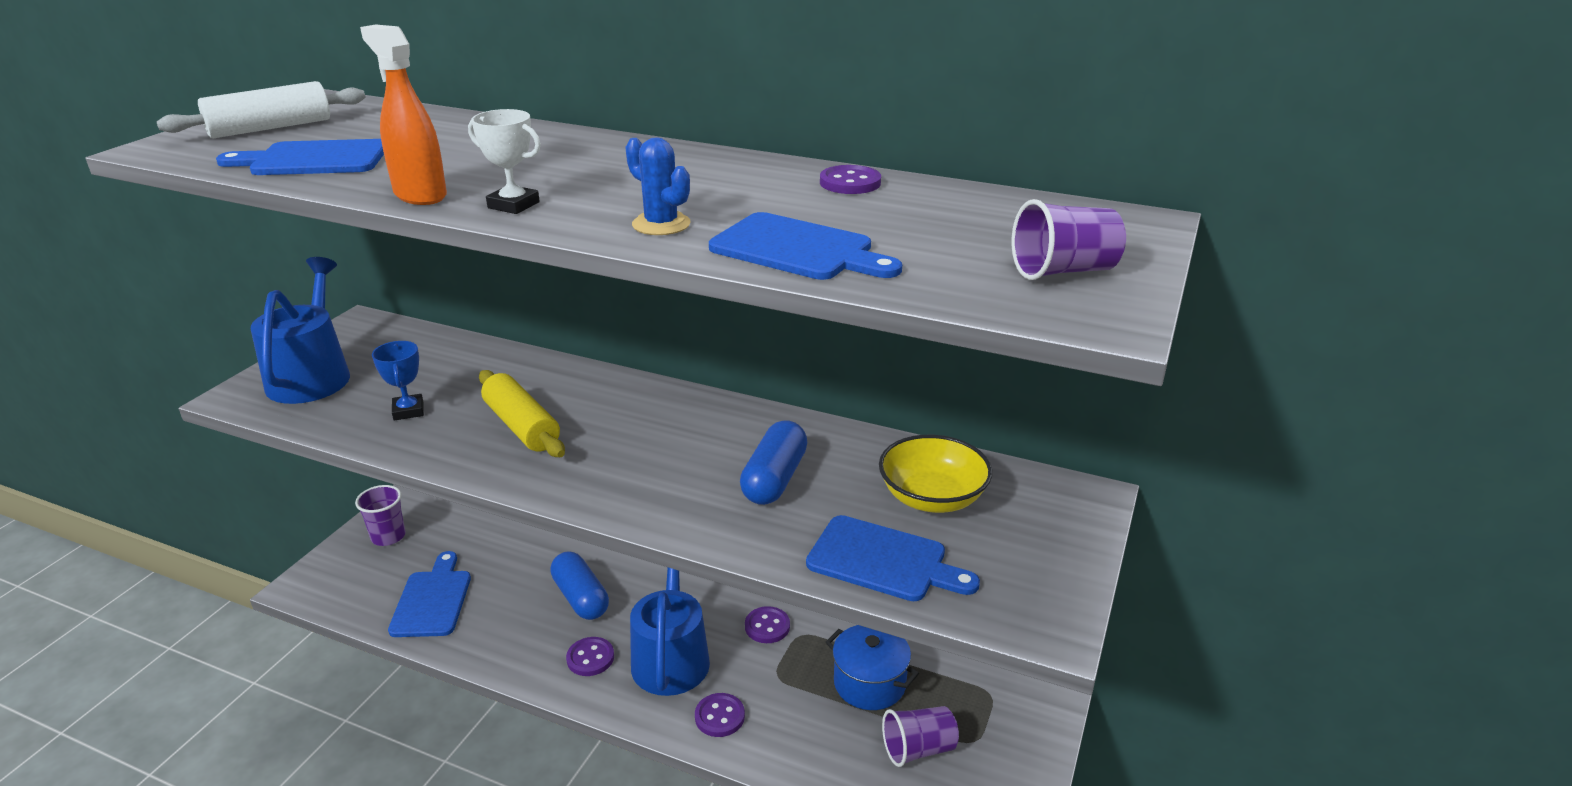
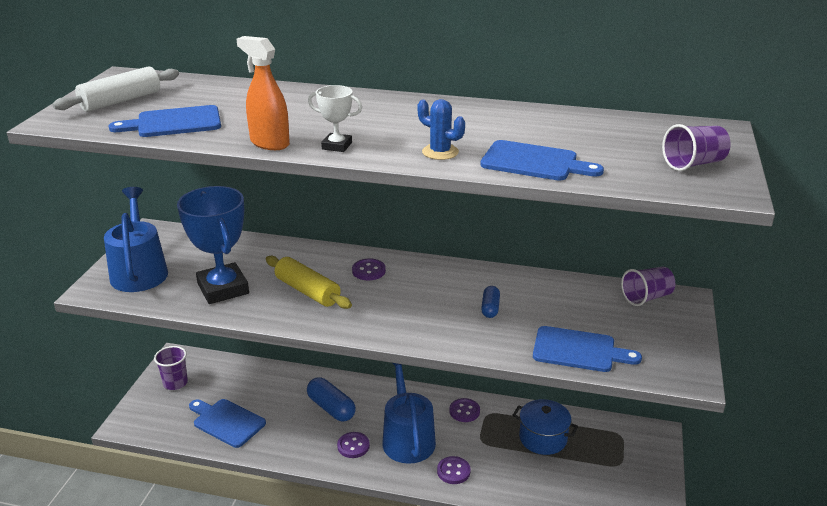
camera: 10 degrees left, 0 degrees up
(408, 411) = (223, 288): blue trophy -> blue trophy, size x2.09
(432, 600) = (226, 422): blue cutting board -> blue cutting board turned 45 degrees counterclockwise
(774, 479) = (490, 308): blue capsule -> blue capsule, size x0.59
(850, 183) = (536, 115): purple button -> purple button (368, 271)
(918, 749) = (586, 474): purple cup -> purple cup (646, 297)
(932, 497) = (592, 309): yellow bowl -> none

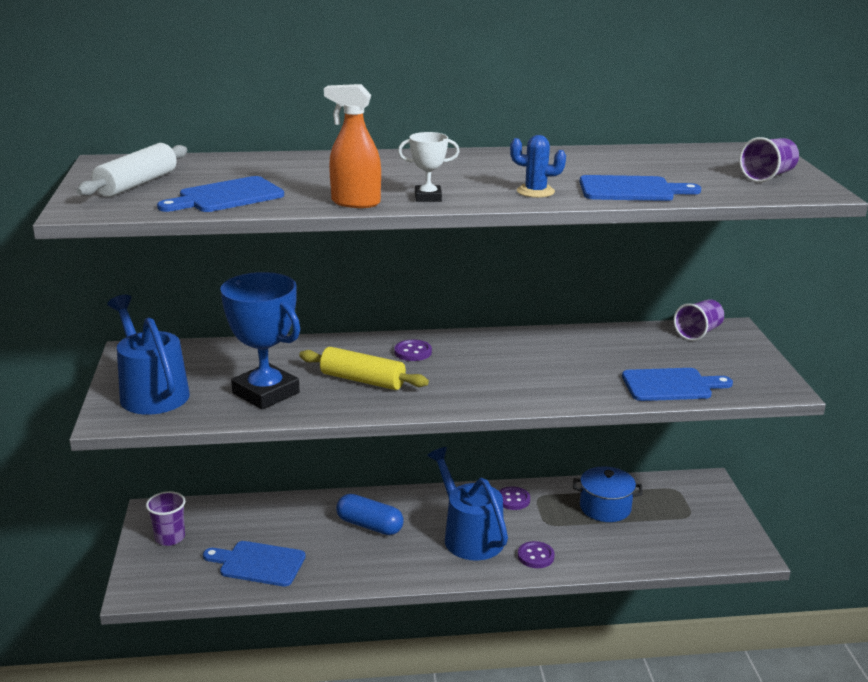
camera: 20 degrees left, 5 degrees down
(353, 446) = (417, 556): purple button -> none
(490, 308) = (561, 365): blue capsule -> none

